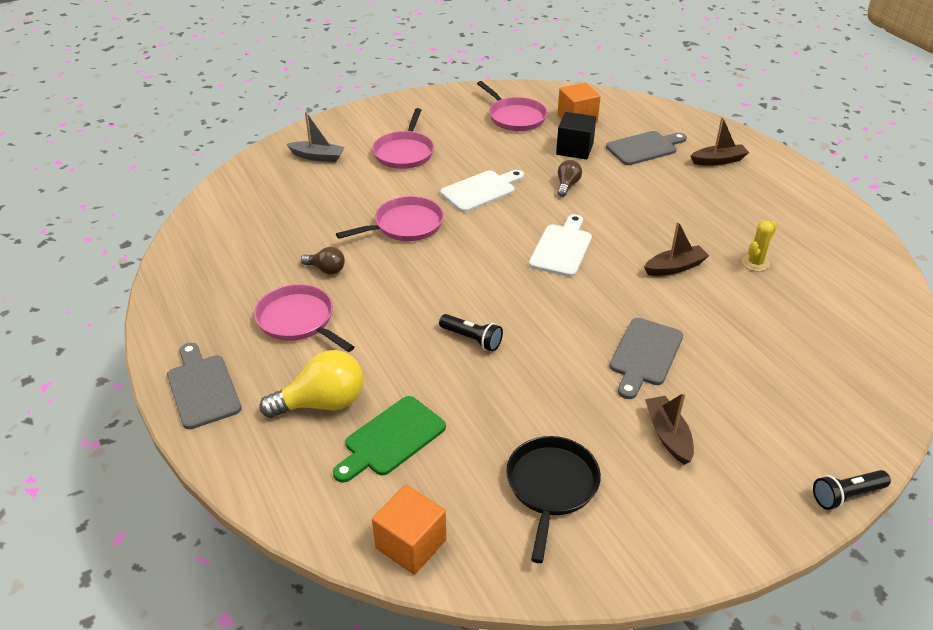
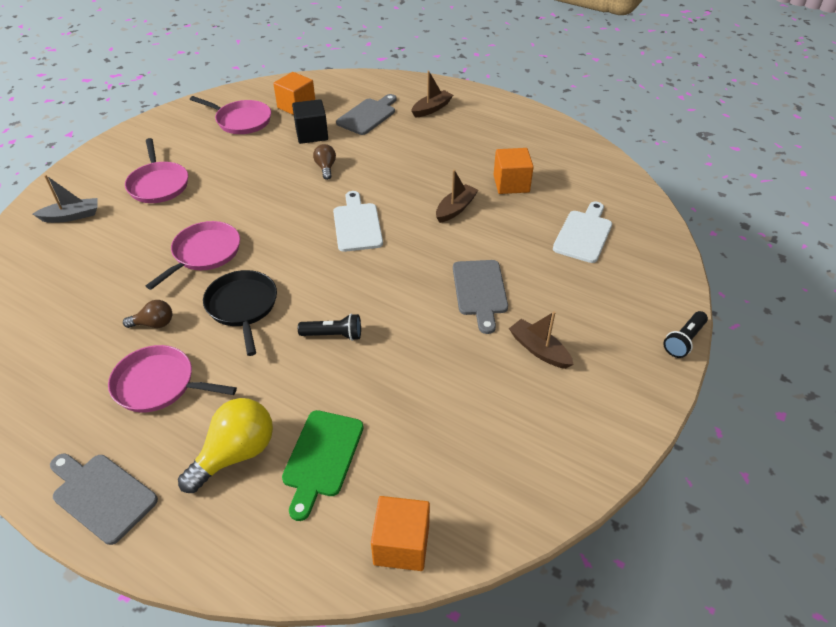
camera: 30 degrees left, 5 degrees up
(481, 190) = (254, 197): white cutting board -> white cutting board (583, 234)
(551, 486) = (481, 434): black pan -> black pan (242, 306)
(755, 263) = (511, 184): yellow cactus -> orange cube

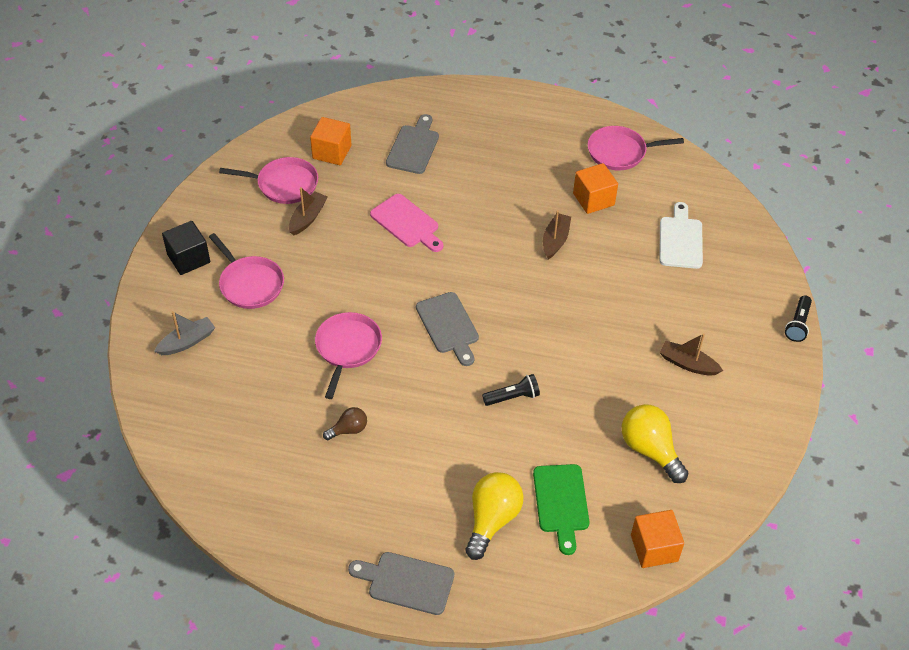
camera: 20 degrees left, 5 degrees up
(158, 384) = (390, 482): pink pan -> pink pan (620, 152)
(242, 306) = (417, 392): black pan -> none
(311, 134) = (369, 185): black cube -> black cube (188, 258)
(326, 168) = (407, 223): brown light bulb -> pink cutting board
(357, 225) = (473, 281): white cutting board -> none
(431, 109) = (474, 123): brown boat -> brown boat (307, 218)
(453, 428) = (650, 450): none -> yellow light bulb
(480, 291) = (616, 321): grey cutting board -> grey cutting board (448, 326)

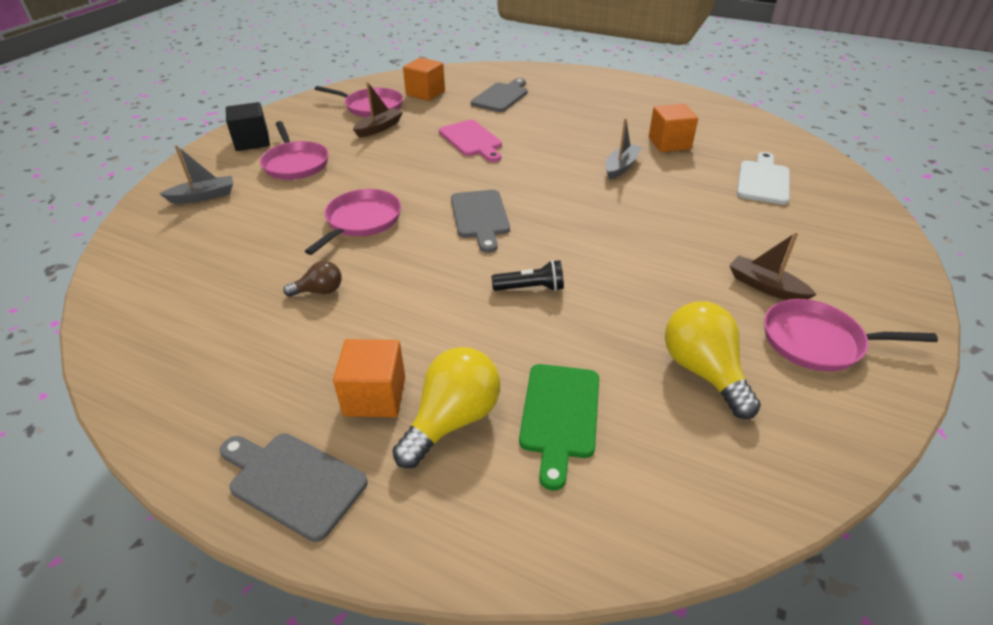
camera: 15 degrees right, 10 degrees down
(555, 240) = (621, 167): brown boat -> grey boat
(620, 152) = (703, 116): pink pan -> pink pan (817, 341)
(654, 548) = (693, 507): orange cube -> orange cube (375, 396)
(798, 324) = (916, 267): black flashlight -> none

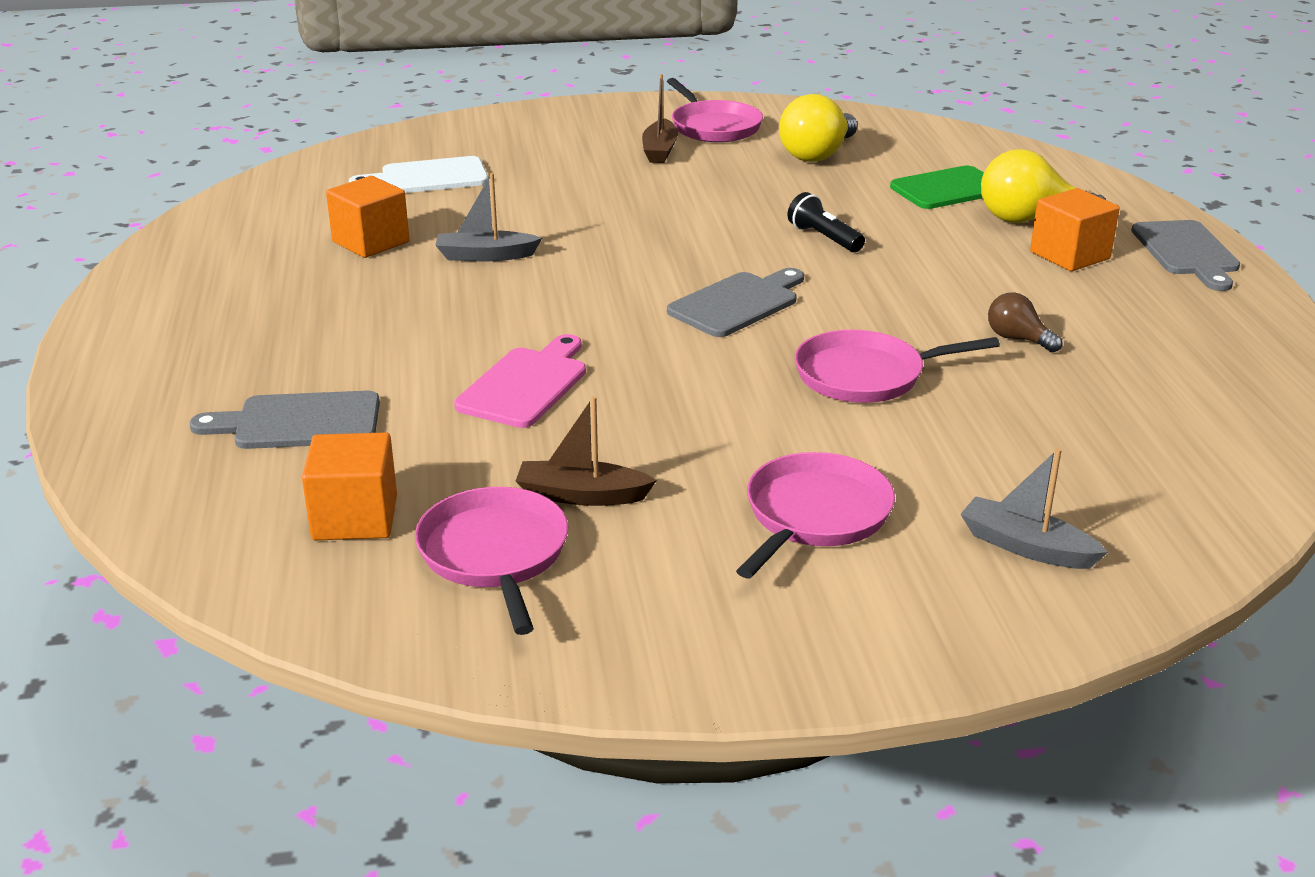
camera: 125 degrees left, 10 degrees down
(252, 141) = (813, 621): black cube -> none

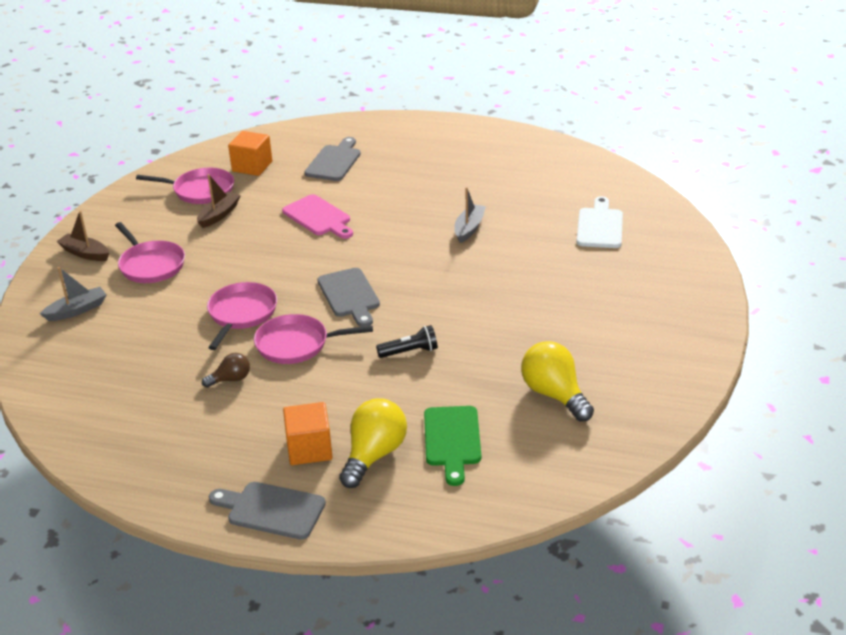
camera: 115 degrees right, 5 degrees up
(371, 242) = (512, 197): orange cube -> none
(660, 150) = (601, 323): brown boat -> brown boat (85, 253)
(714, 127) = (639, 361): pink pan -> pink pan (296, 344)

